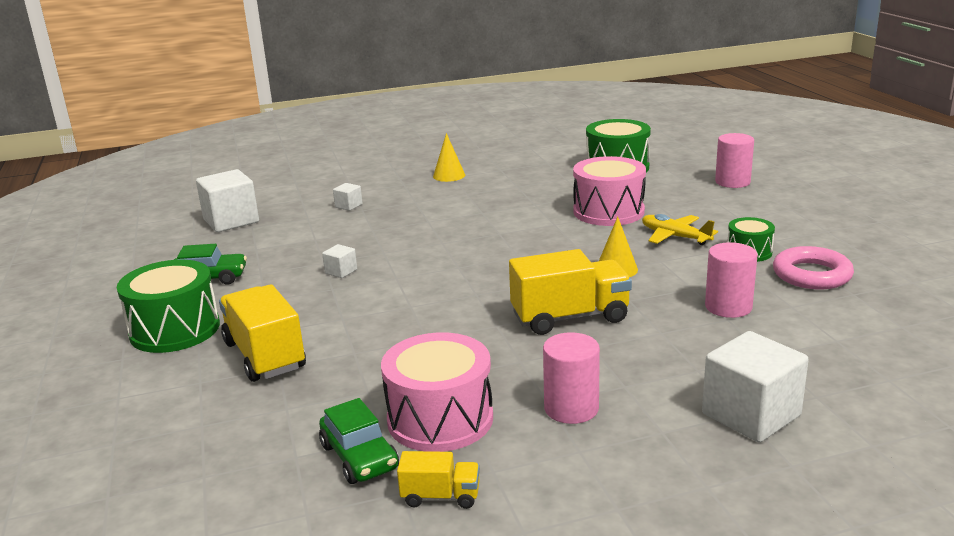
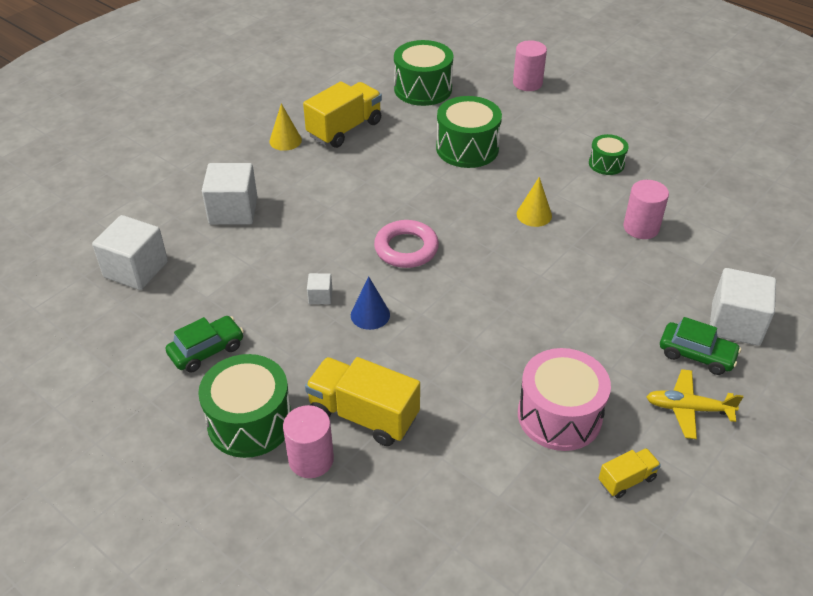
camera: 35 degrees left, 20 degrees up
(348, 206) = (233, 211): white cube -> white cube, size x2.17
(359, 457) = (542, 475): green car -> green car (696, 355)
(365, 294) = (370, 315): none -> blue cone
(570, 317) = (549, 279): yellow truck -> yellow truck (344, 129)
(571, 408) = (631, 366): pink cylinder -> pink cylinder (311, 459)
(608, 211) = (467, 148): pink drum -> green drum
(675, 237) = (542, 163): yellow plane -> yellow plane (688, 409)
(811, 275) = (664, 175): pink ring -> pink ring (406, 248)

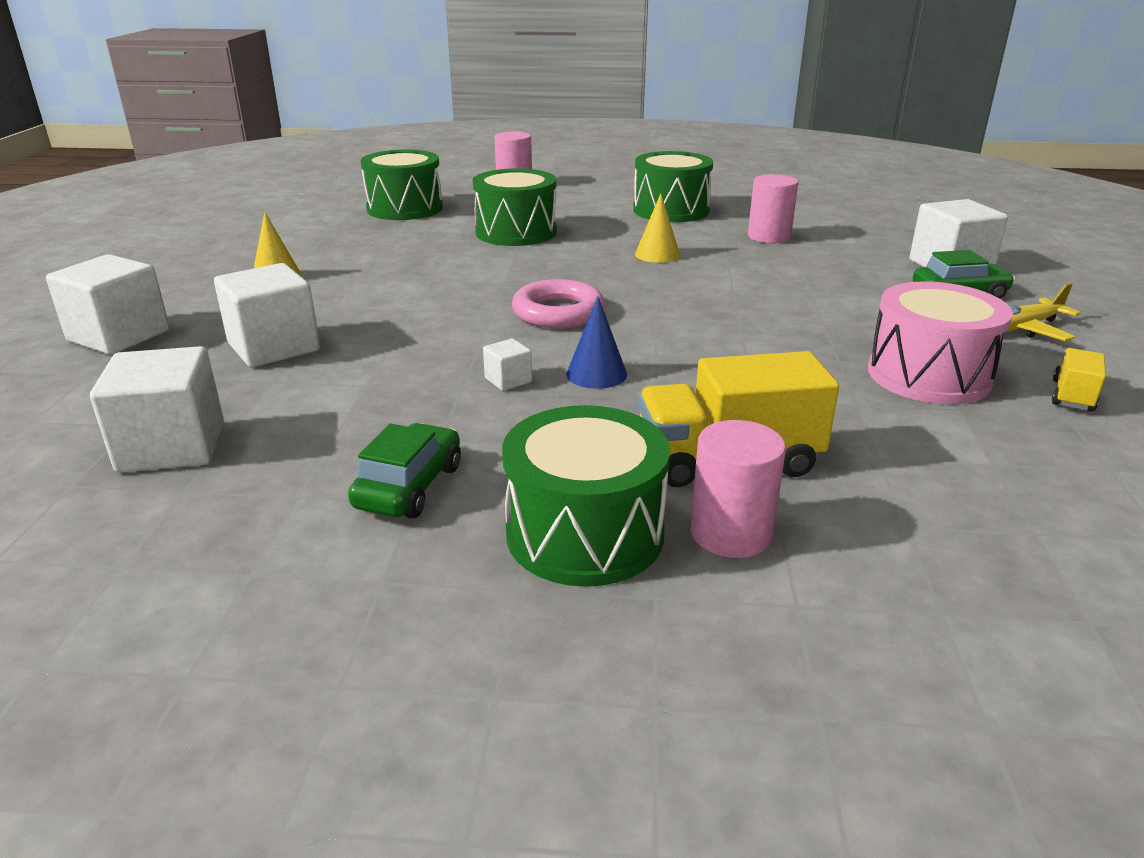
camera: 35 degrees left, 15 degrees down
(171, 166) = (119, 336): none -> white cube
(344, 129) = (347, 252): yellow truck -> none
(606, 164) = (671, 210): green drum -> green drum, size x1.80

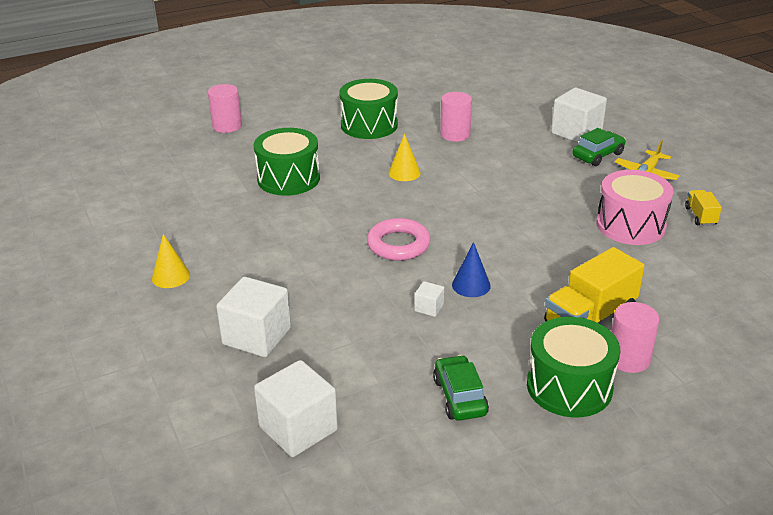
camera: 30 degrees left, 5 degrees up
(119, 336) = (134, 367): white cube -> none
(404, 208) = (175, 177): green drum -> none

